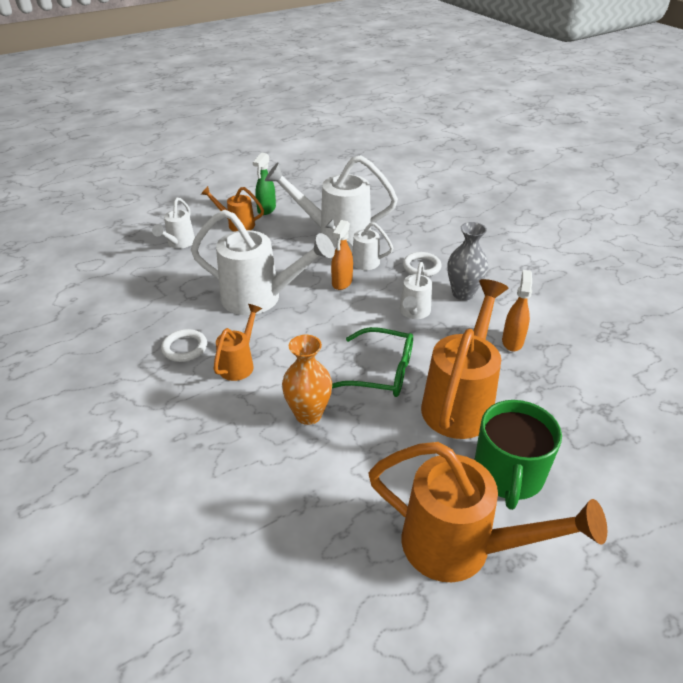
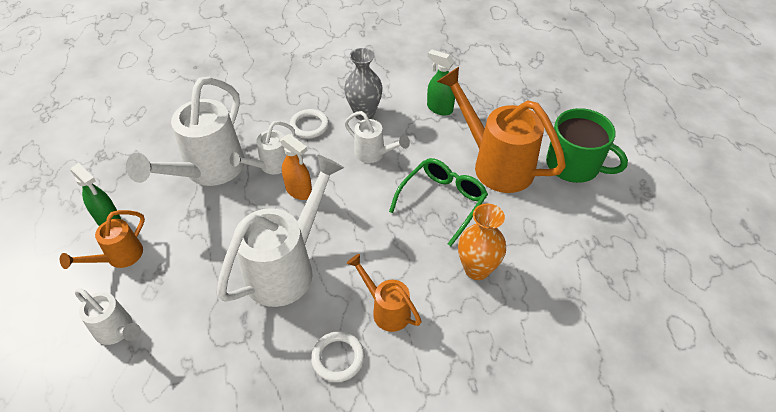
camera: 70 degrees left, 10 degrees up
(462, 548) = (632, 214): orange watering can -> none
(512, 341) = (439, 108): orange spray bottle -> green spray bottle

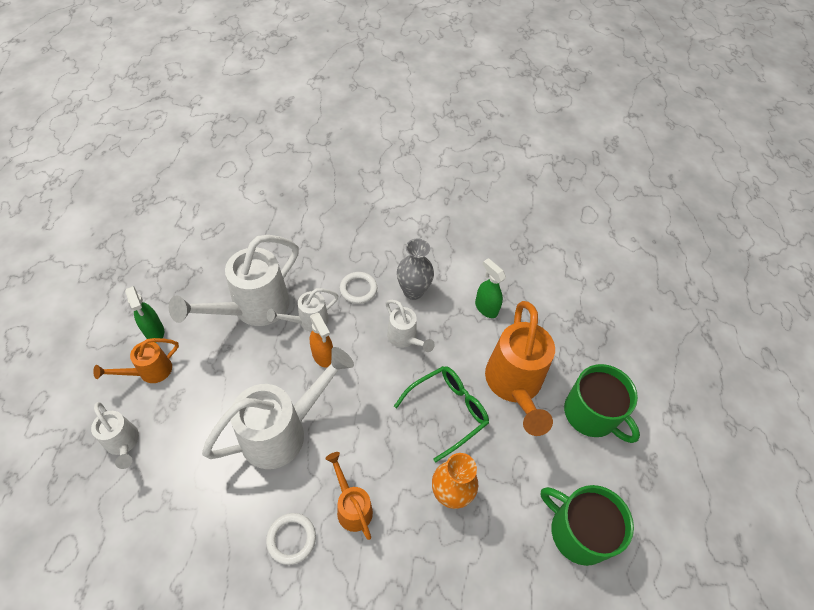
camera: 15 degrees right, 5 degrees up
(495, 163) = (514, 386): orange watering can -> orange watering can turned 150 degrees counterclockwise
(607, 261) = (578, 532): none -> green mug

